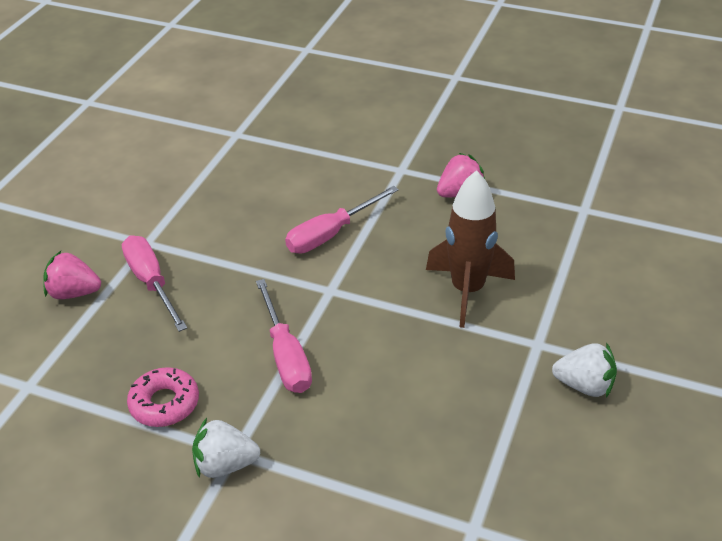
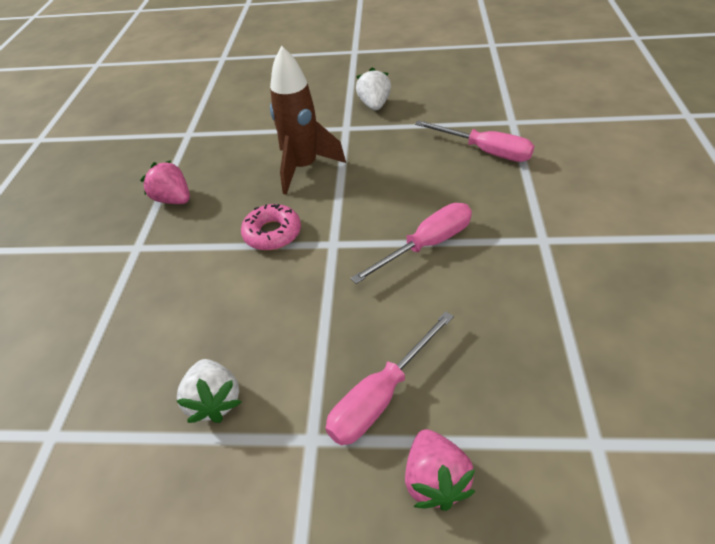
camera: 105 degrees left, 5 degrees up
(164, 403) = (531, 305): pink donut -> pink donut (272, 233)
(225, 465) = (558, 240): white strawberry -> white strawberry (215, 401)
(331, 234) = (252, 267): pink screwdriver -> pink screwdriver (485, 151)

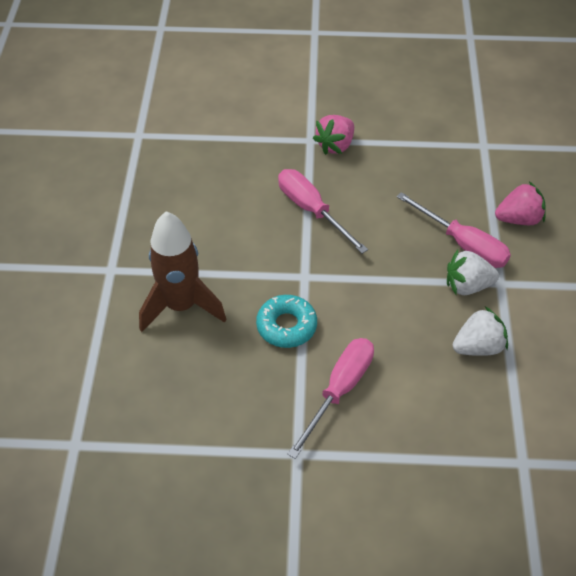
camera: 95 degrees left, 5 degrees up
(173, 199) = (218, 432): pink strawberry -> pink strawberry (335, 145)
(272, 233) = (286, 326): pink donut -> turquoise donut
(374, 105) = (70, 242): white strawberry -> white strawberry (467, 286)
(485, 151) = (184, 159): pink screwdriver -> pink screwdriver (339, 390)

